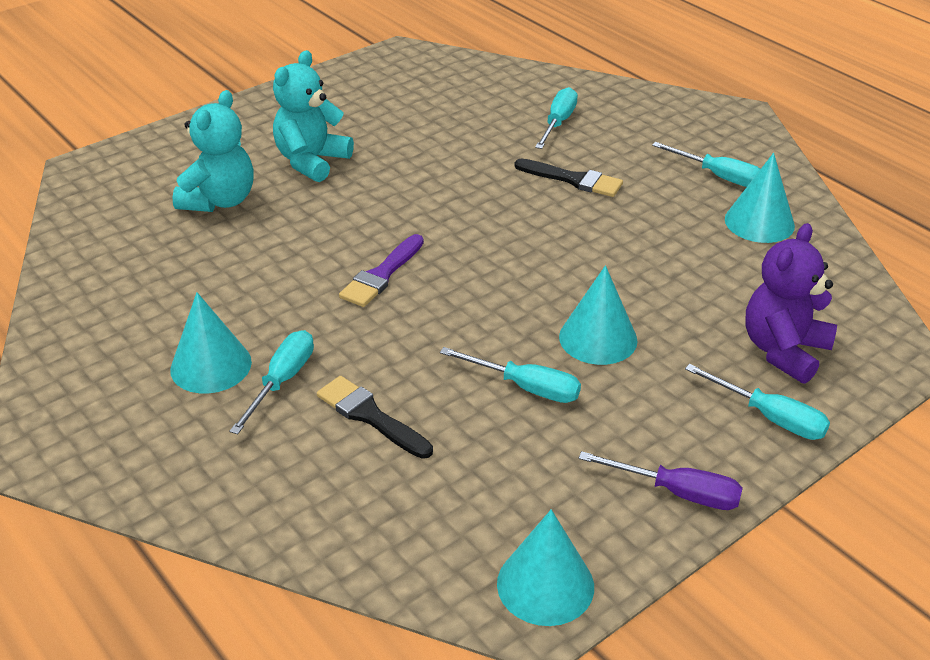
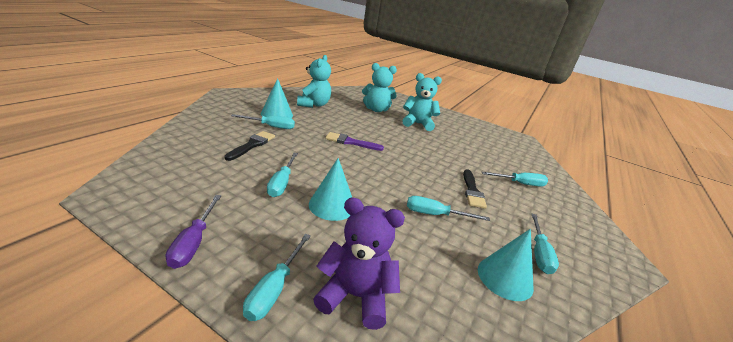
camera: 65 degrees right, 10 degrees down
(163, 296) = (313, 104): none -> turquoise teddy bear
(545, 585) = (126, 196): turquoise cone -> none
(631, 238) = (435, 215): none -> turquoise screwdriver

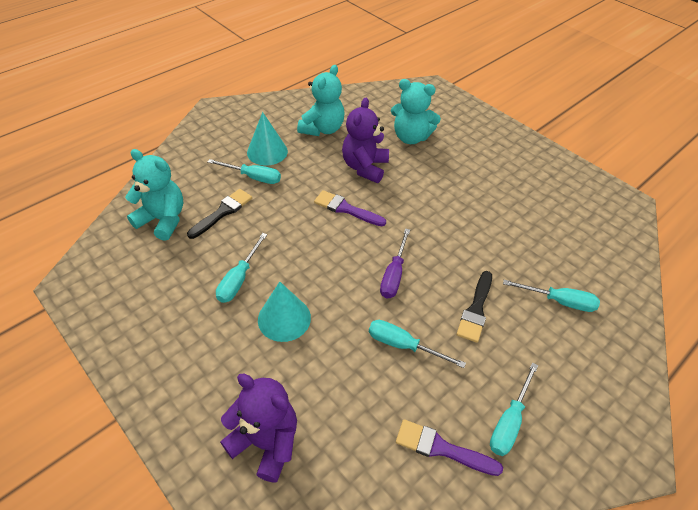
camera: 20 degrees right, 20 degrees up
(194, 242) = (136, 354): purple screwdriver -> purple screwdriver (394, 275)
(274, 289) = (194, 420): turquoise screwdriver -> none
(353, 122) = (364, 167): none -> purple teddy bear
(417, 124) = (462, 169): turquoise teddy bear -> turquoise teddy bear (163, 220)
(505, 278) = (441, 448): turquoise cone -> purple brush

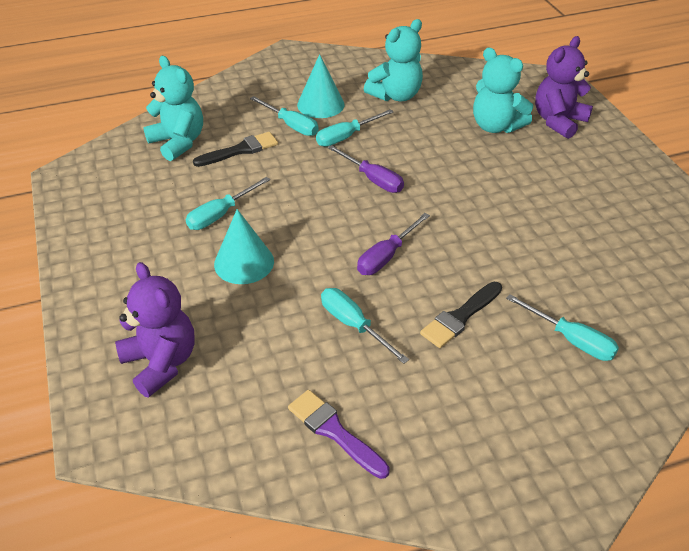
camera: 25 degrees right, 5 degrees down
(346, 209) = (373, 179): purple brush -> purple screwdriver
(364, 167) = (420, 144): purple teddy bear -> purple teddy bear (558, 121)
(509, 421) = (427, 434): turquoise screwdriver -> turquoise screwdriver (346, 137)

